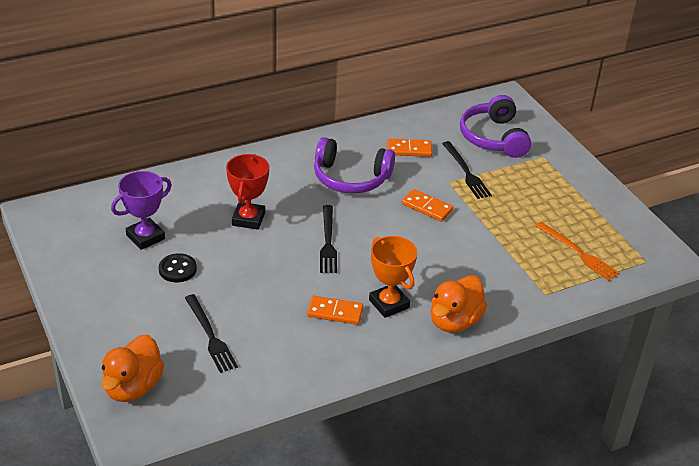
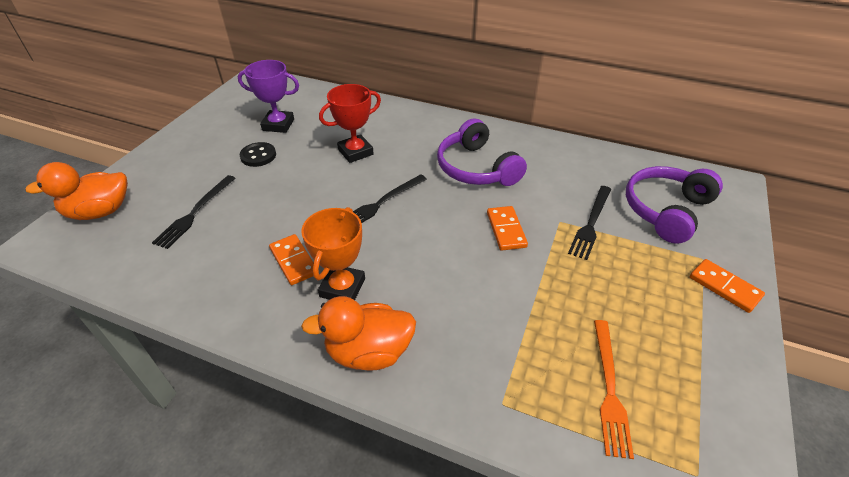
camera: 50 degrees right, 5 degrees up
(409, 150) = (561, 175): orange domino -> orange domino (724, 287)

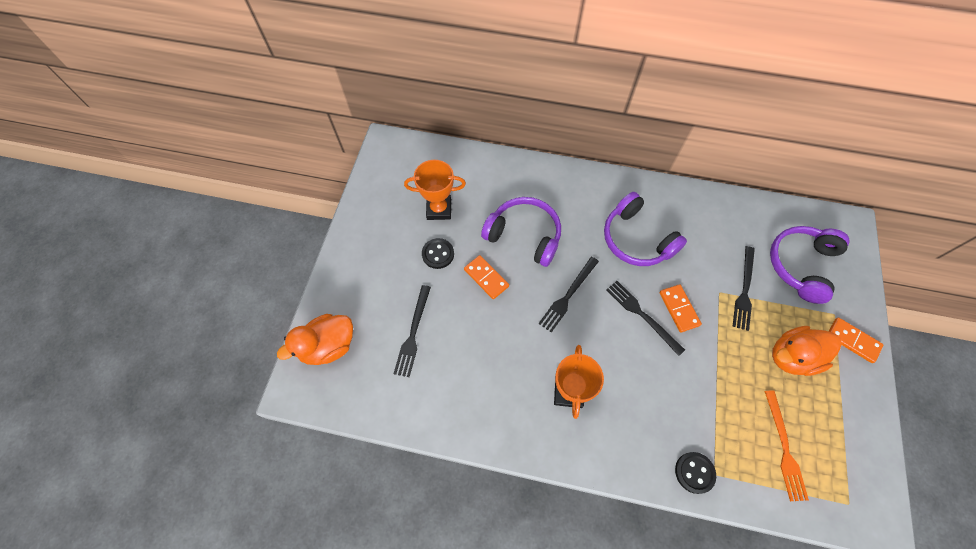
camera: 10 degrees left, 20 degrees up
(278, 125) = (439, 209): purple trophy -> orange trophy
(293, 261) = (519, 372): orange domino -> orange domino (486, 278)
(355, 152) = (524, 235): red trophy -> purple headphones
(369, 352) = (609, 448): orange duck -> orange duck (792, 357)
(460, 230) = (642, 315): none -> black fork
(474, 397) = (694, 472): none -> black button

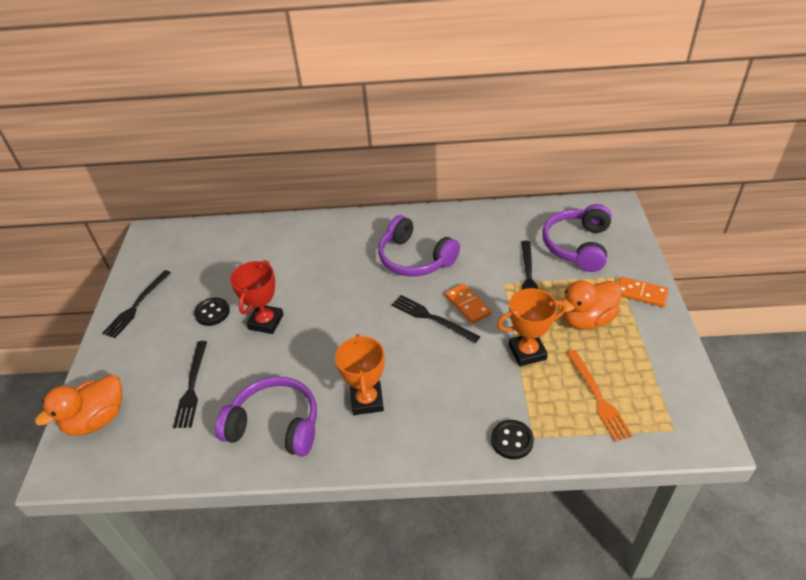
camera: 10 degrees left, 20 degrees down
(439, 209) = (209, 276): orange trophy -> orange trophy (527, 352)
(486, 278) = (266, 322): orange domino -> red trophy
(524, 235) = (301, 278): purple headphones -> purple headphones (275, 425)
(568, 295) = (354, 318): black fork -> black fork (137, 305)

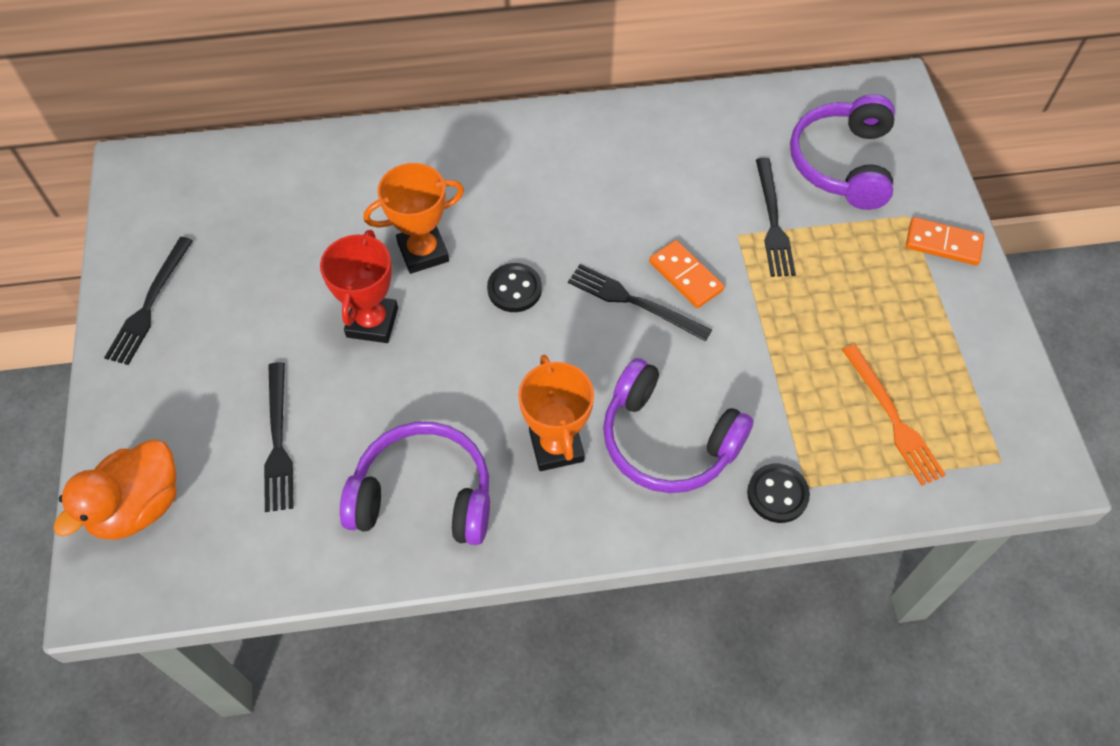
camera: 10 degrees left, 15 degrees up
(212, 313) = (280, 311): black button -> black button (514, 289)
(415, 258) = (592, 197): purple headphones -> purple headphones (667, 440)
(527, 352) = (784, 351): orange trophy -> orange trophy (423, 252)
(586, 319) = (867, 292): orange duck -> none

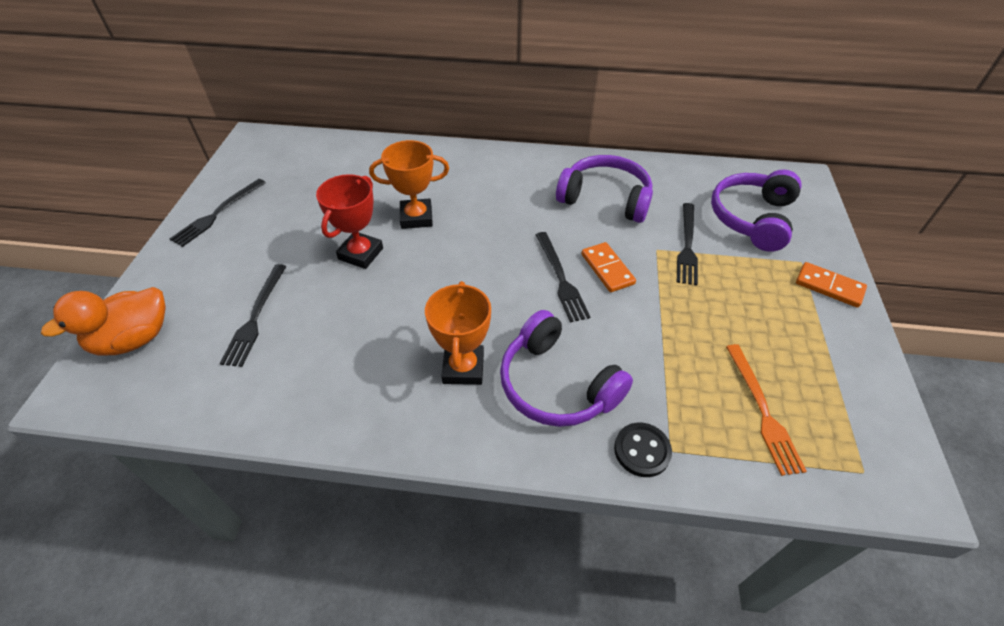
camera: 15 degrees right, 10 degrees down
(423, 496) = (343, 381): purple headphones -> purple headphones (605, 199)
(514, 289) = (472, 252): black button -> none
(634, 302) = (561, 278): black fork -> black fork turned 150 degrees counterclockwise

